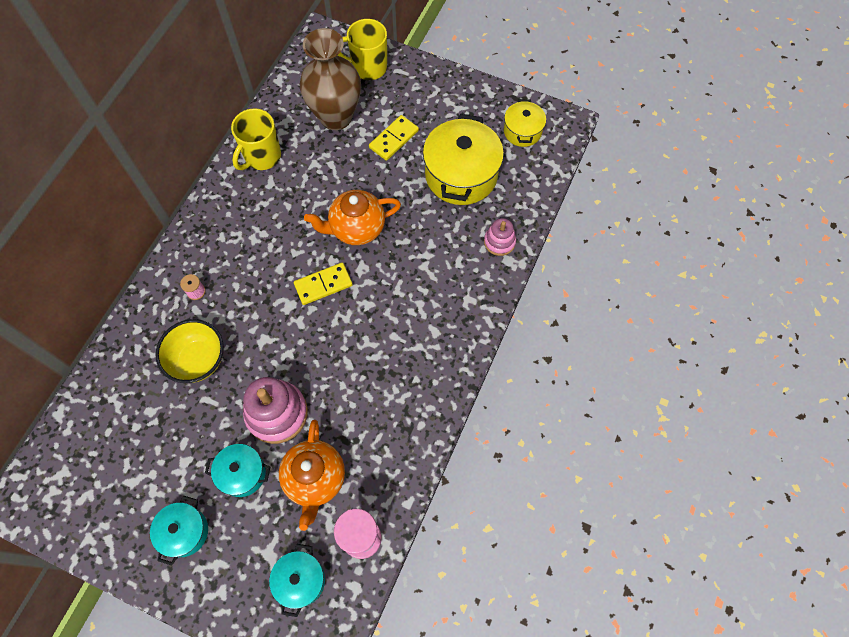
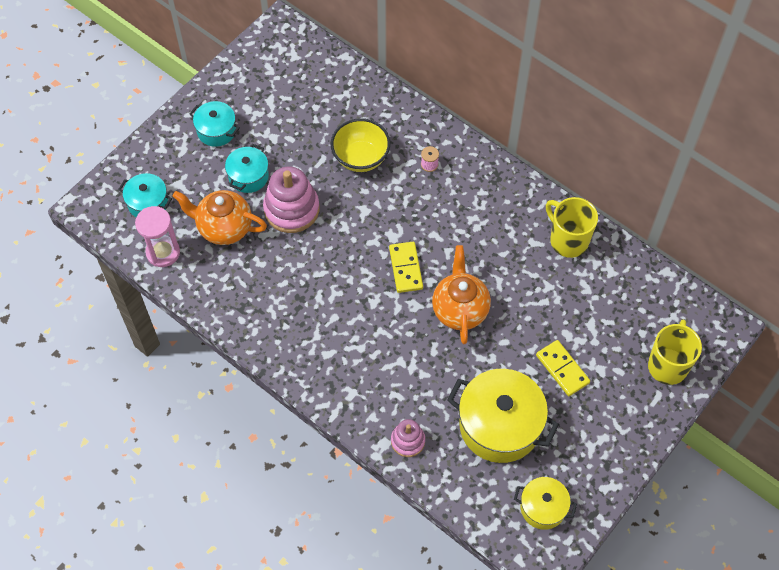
camera: 105 degrees right, 5 degrees down
(336, 117) = (605, 318): brown vase -> none

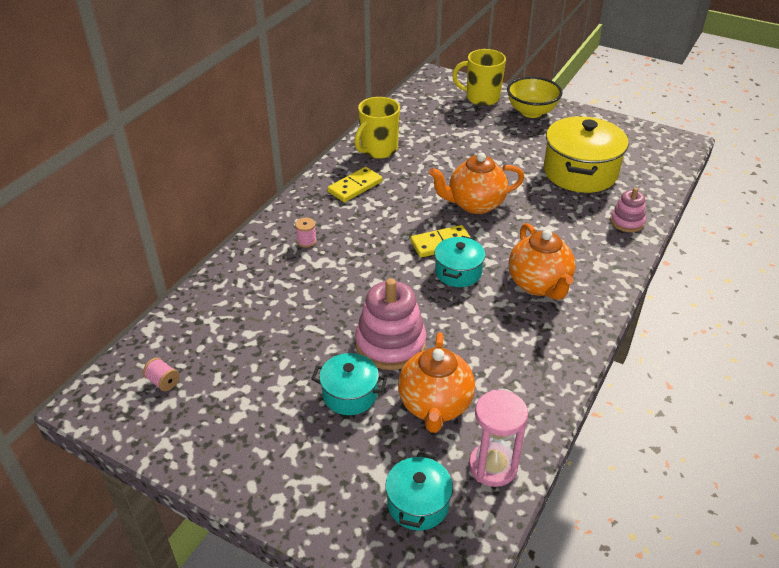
camera: 100 degrees left, 20 degrees down
(216, 131) = (278, 444): turquoise pot -> turquoise pot (458, 272)
(289, 66) = (163, 382): none -> pink spool
(335, 334) = (539, 284): none -> orange teapot
(361, 158) = (305, 294): yellow bowl -> yellow bowl (531, 112)
(543, 508) = (639, 146): yellow pot -> none
(562, 369) = (509, 144): yellow domino -> yellow domino (355, 187)

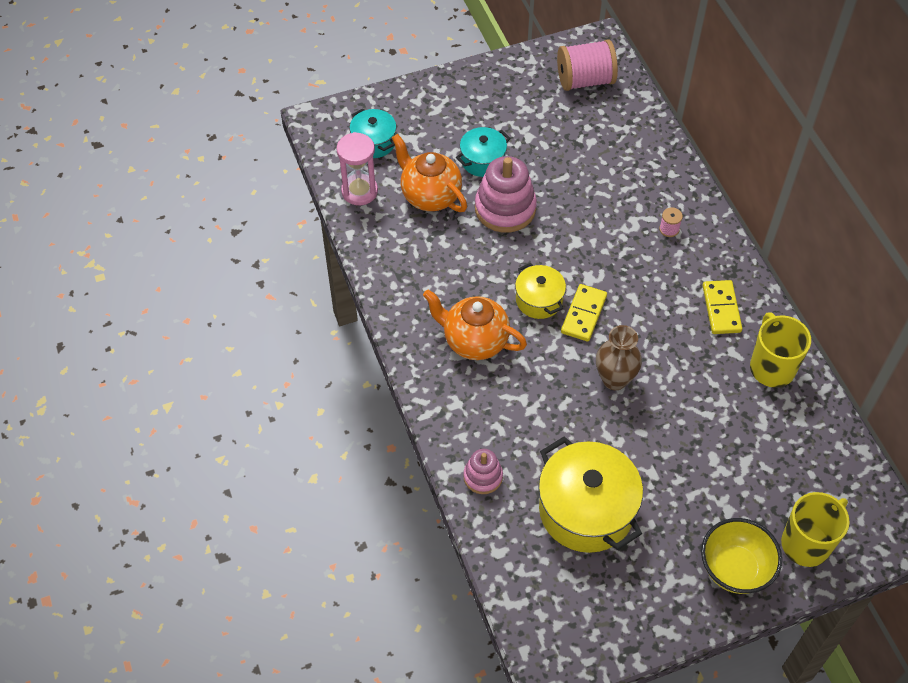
camera: 130 degrees right, 15 degrees up
(163, 382) = (585, 80): pink spool -> pink spool, size x2.35
(458, 272) = (539, 300): turquoise pot -> yellow pot
(475, 204) = (614, 379): orange teapot -> brown vase

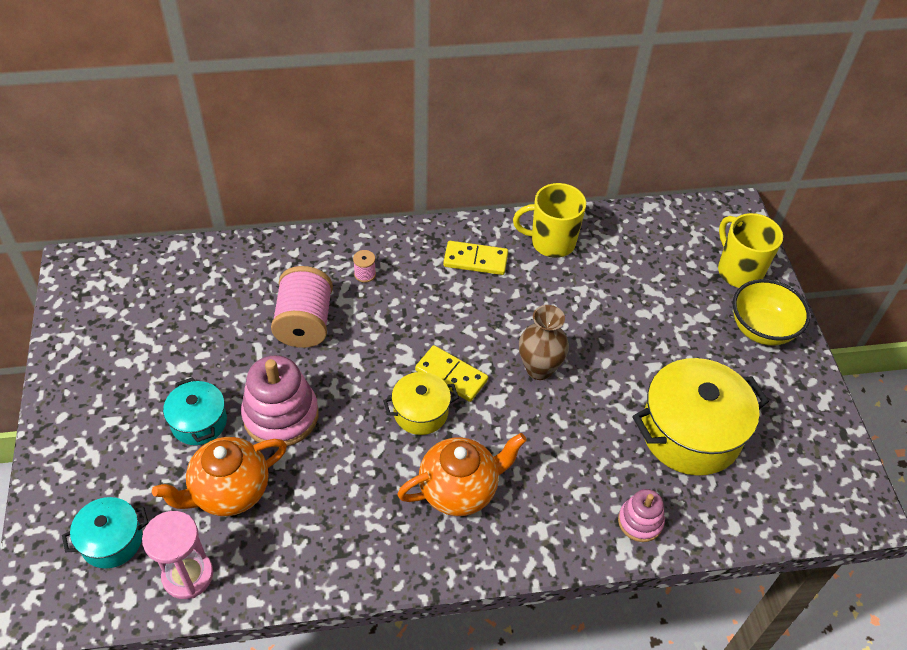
camera: 80 degrees left, 5 degrees down
(474, 341) = (459, 490): orange teapot -> orange teapot turned 150 degrees counterclockwise
(585, 80) = (127, 293): pink spool -> pink spool (304, 323)

